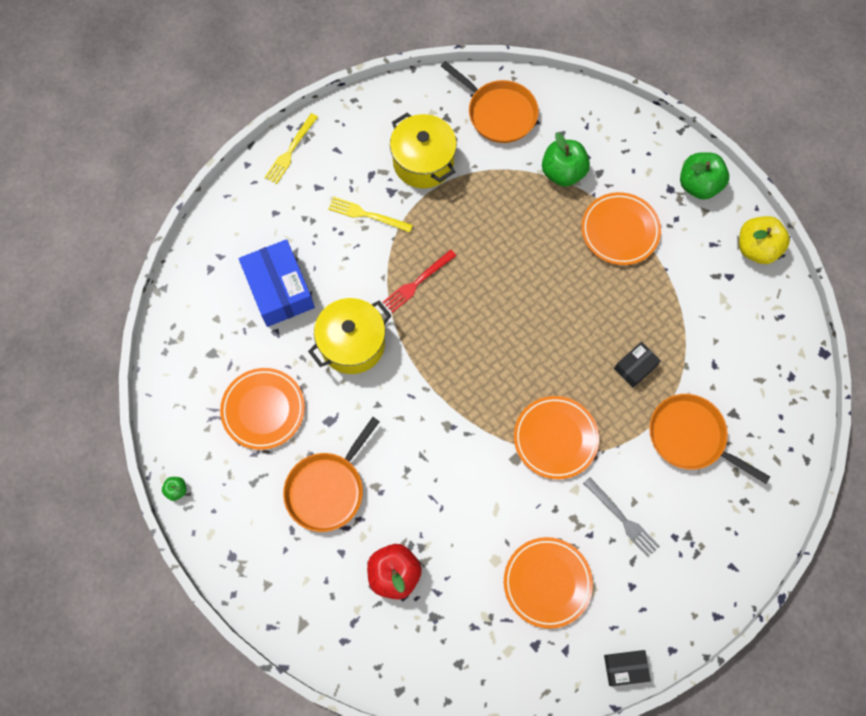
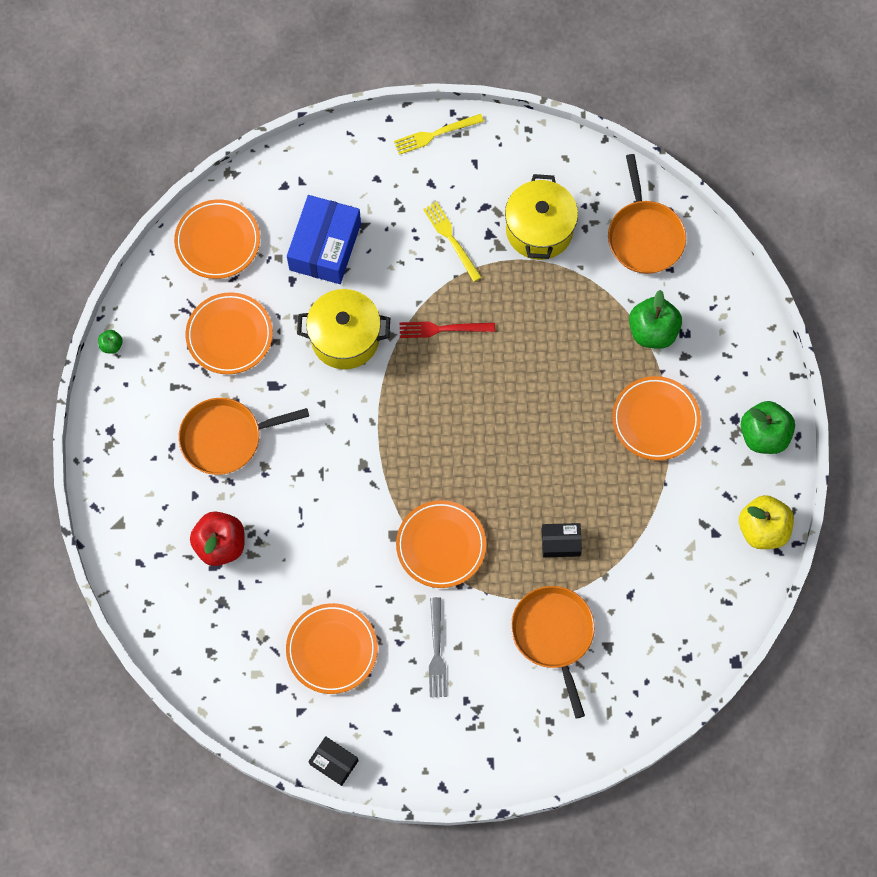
camera: 40 degrees right, 0 degrees up
(193, 347) = (218, 241): none -> orange plate

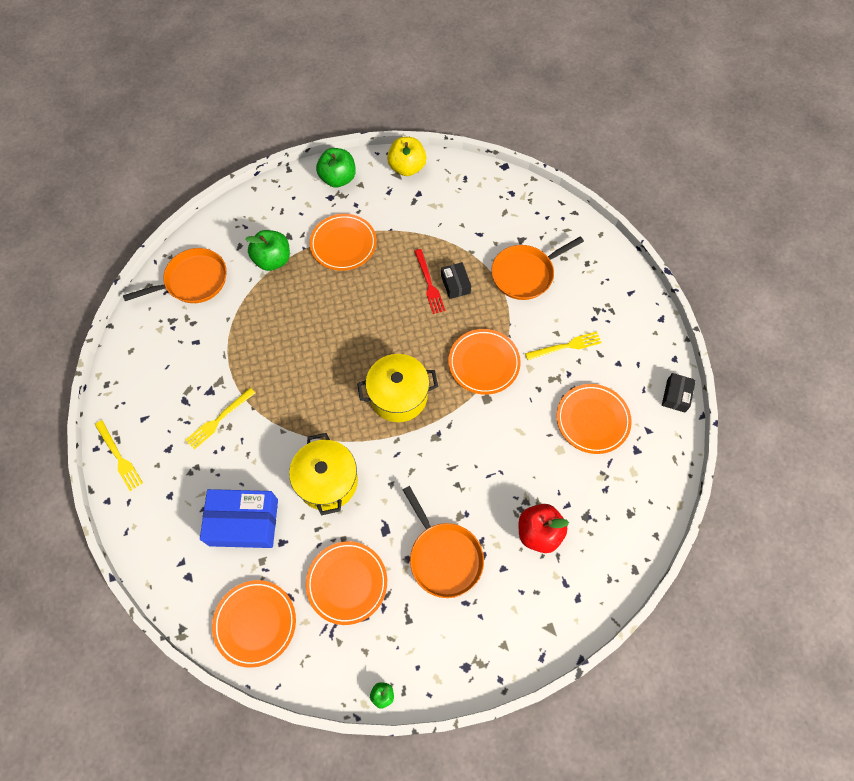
camera: 105 degrees left, 5 degrees down
(436, 651) = (565, 346): grey fork -> yellow fork
(443, 329) = (302, 406): red fork -> red fork (429, 283)
(539, 230) = (199, 355): yellow pot -> yellow pot (398, 396)

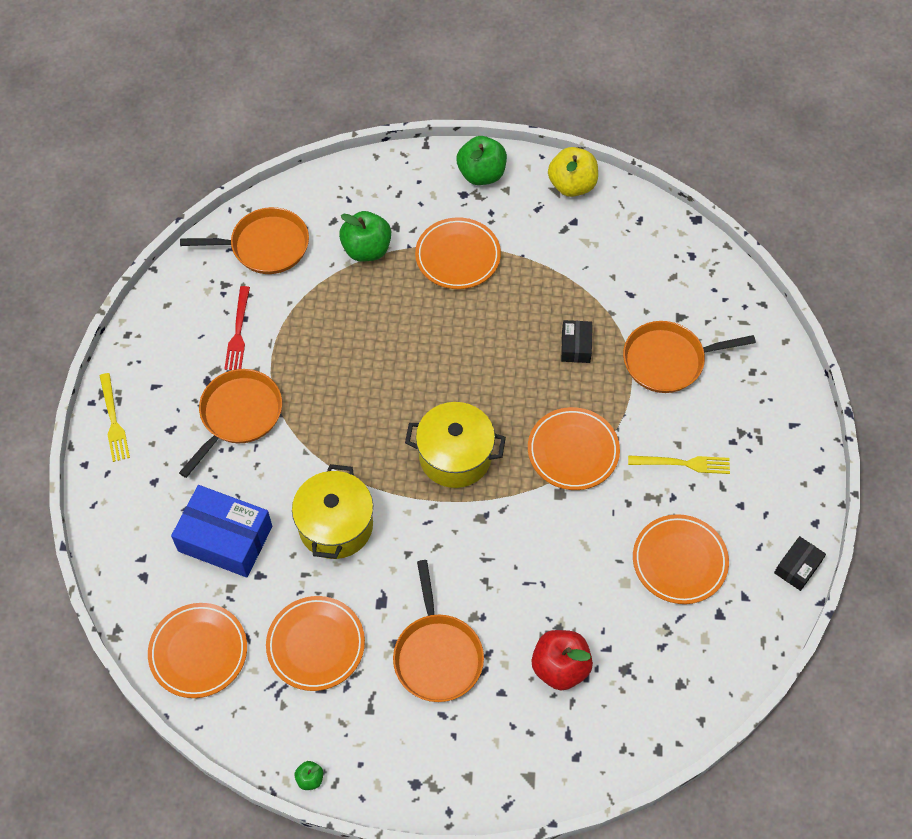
camera: 20 degrees right, 5 degrees down
(219, 419) = (238, 415): yellow fork -> orange pan
(429, 283) = (543, 335): red fork -> red fork (238, 331)

